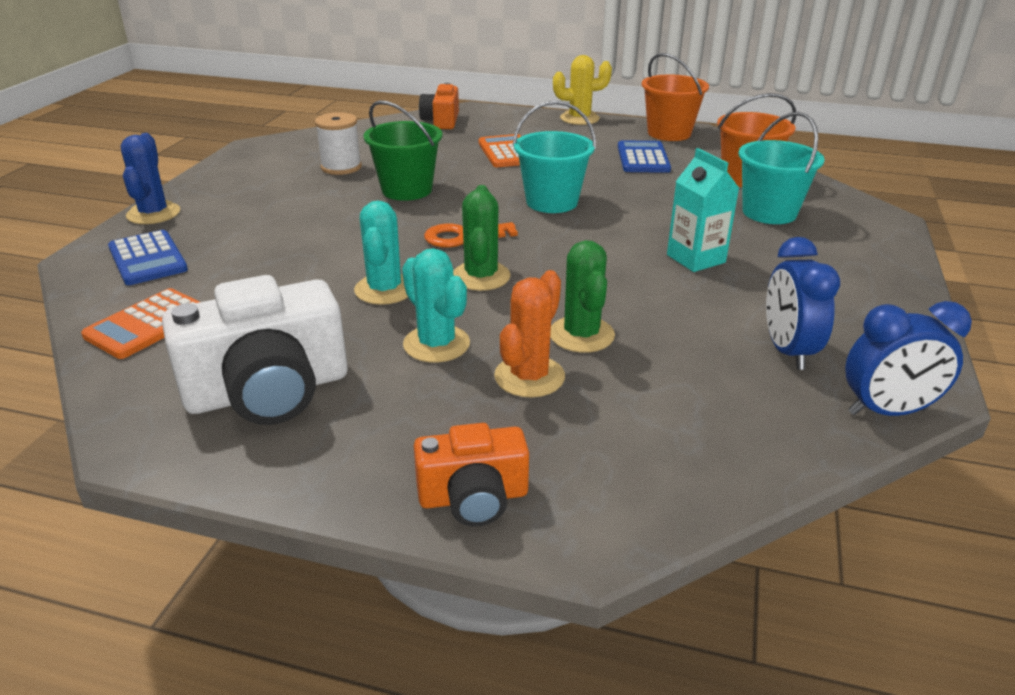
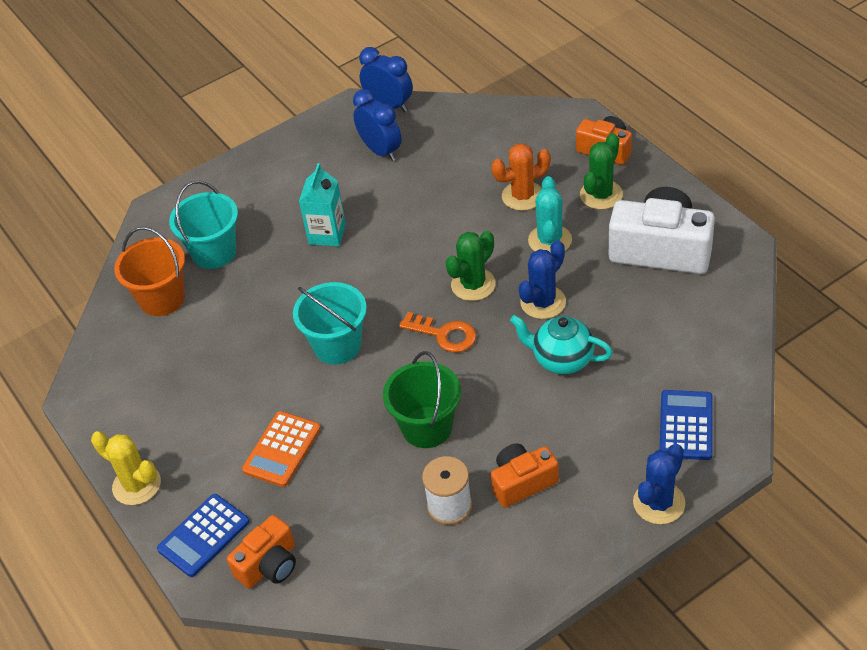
camera: 135 degrees left, 15 degrees up
(148, 324) = (709, 341): orange calculator -> none
(291, 190) = (522, 482): none -> orange camera
(320, 258) = (562, 359): none -> turquoise teapot
(384, 289) = (543, 302): turquoise cactus -> blue cactus
(581, 335) = (467, 209): green cactus -> green cactus (601, 195)
(643, 158) = (189, 372): blue calculator -> blue calculator (204, 536)
(669, 133) = (106, 403): orange bucket -> none
(787, 351) = (381, 151): blue clock -> blue clock turned 75 degrees counterclockwise

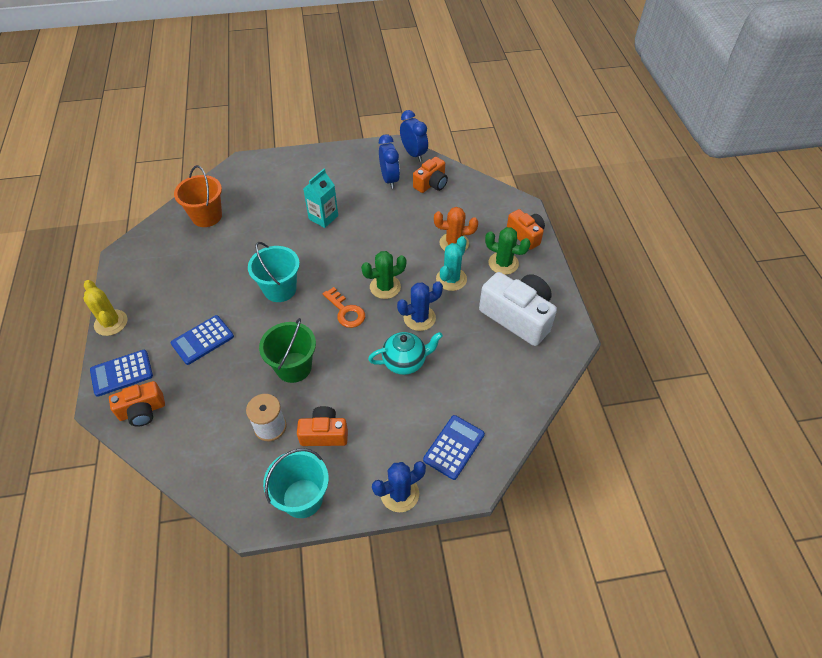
camera: 20 degrees right, 5 degrees up
(214, 252) = (254, 201): turquoise bucket -> turquoise bucket (302, 498)
(282, 449) = (202, 340): orange calculator -> blue calculator
(440, 134) = (431, 184): none -> orange camera
(562, 359) = (405, 362): turquoise teapot -> turquoise teapot turned 120 degrees clockwise
(601, 195) = (503, 263): green cactus -> green cactus turned 60 degrees clockwise

